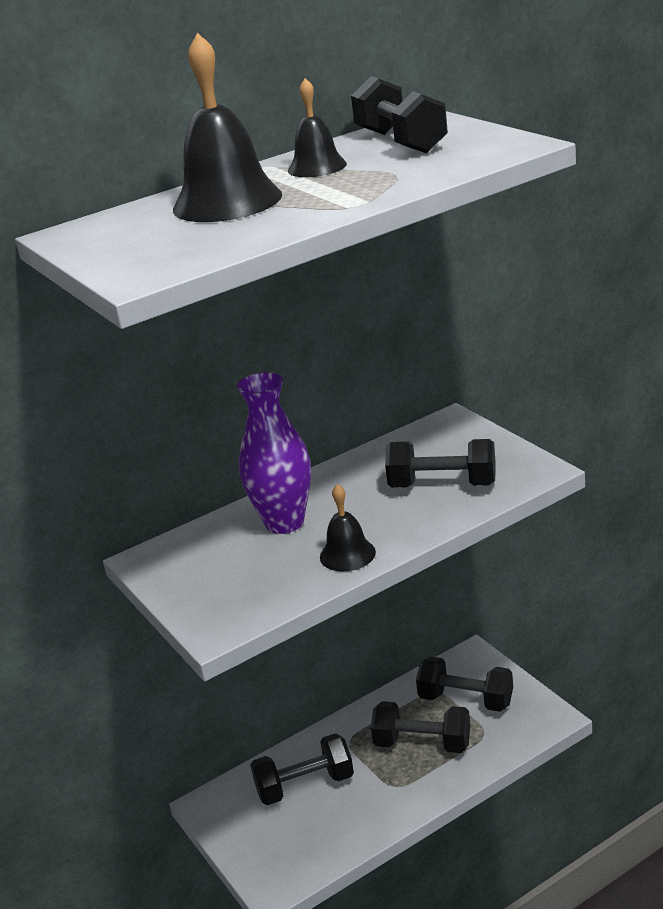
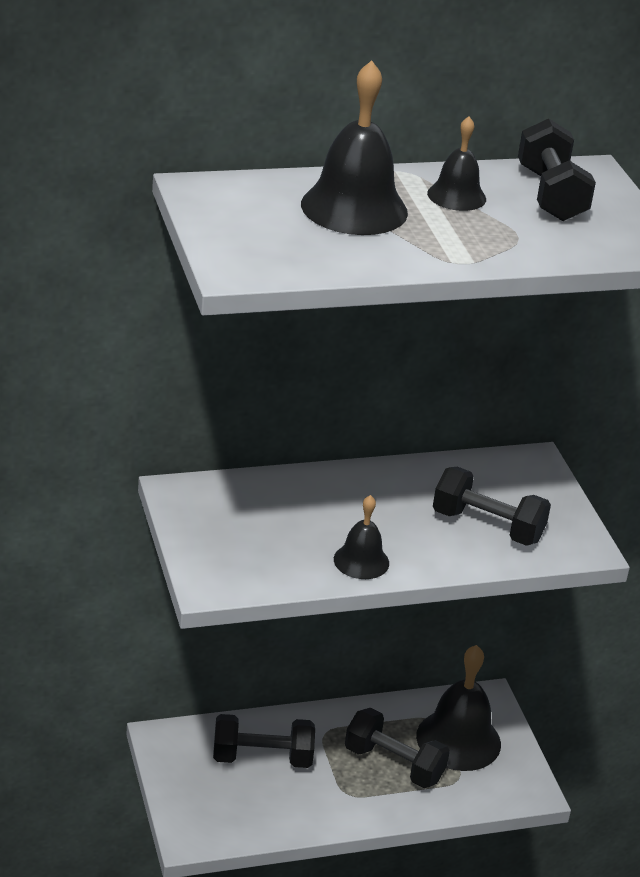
camera: 10 degrees right, 5 degrees up
(284, 522) = (320, 505): purple vase -> none
(466, 700) = (458, 740): black dumbbell -> black bell

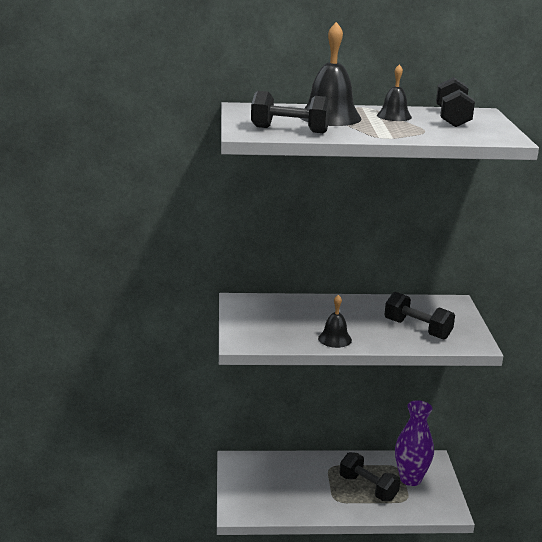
camera: 15 degrees right, 10 degrees down
(262, 758) = (290, 476): black dumbbell -> black dumbbell (289, 130)
(458, 740) = (410, 479): black bell -> purple vase

